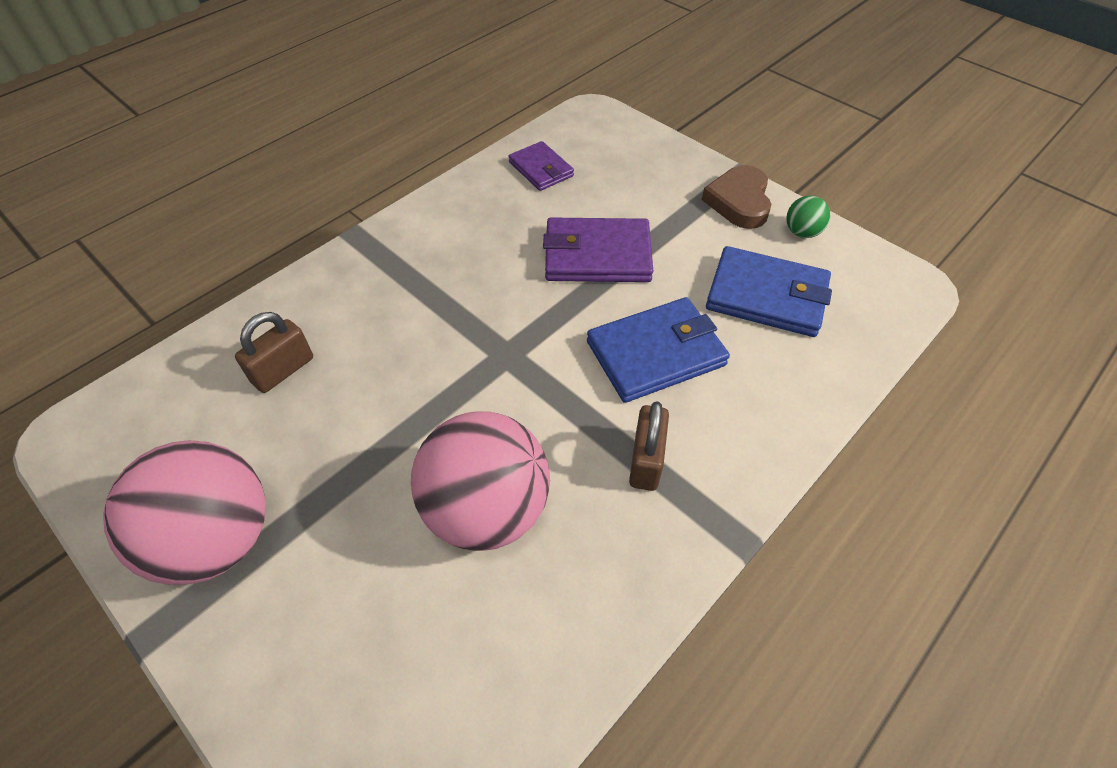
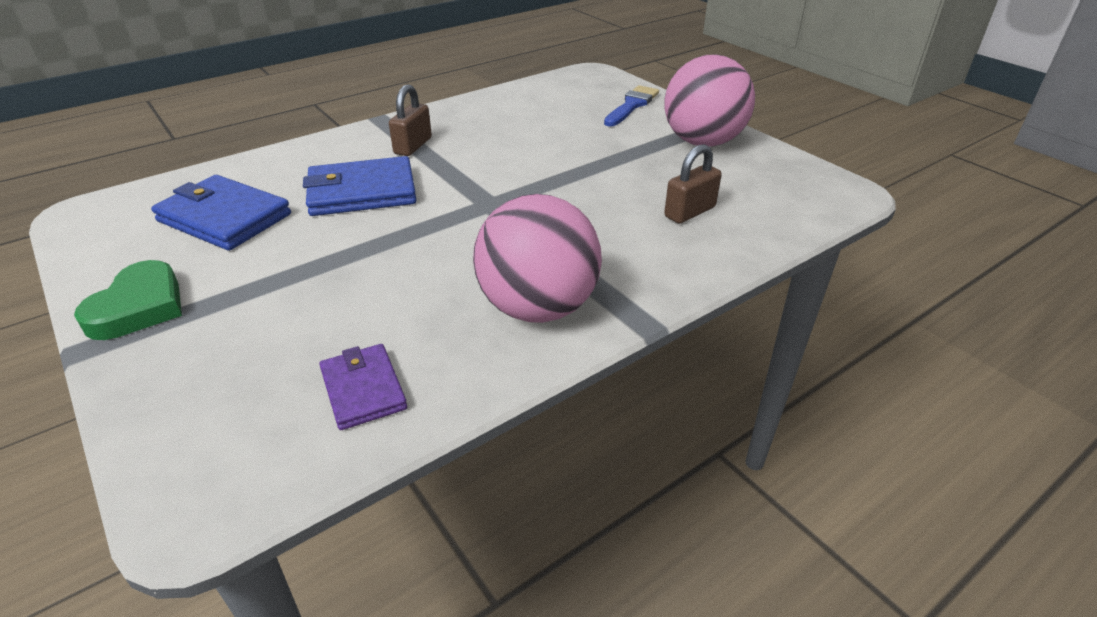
camera: 170 degrees left, 15 degrees down
(310, 669) = (632, 105): none -> blue brush
(486, 510) = (528, 138): pink ball -> pink ball (538, 308)
(597, 255) = (360, 268): purple wallet -> none
(739, 202) = (139, 307): brown heart -> green heart
(802, 232) = (114, 265): green ball -> none

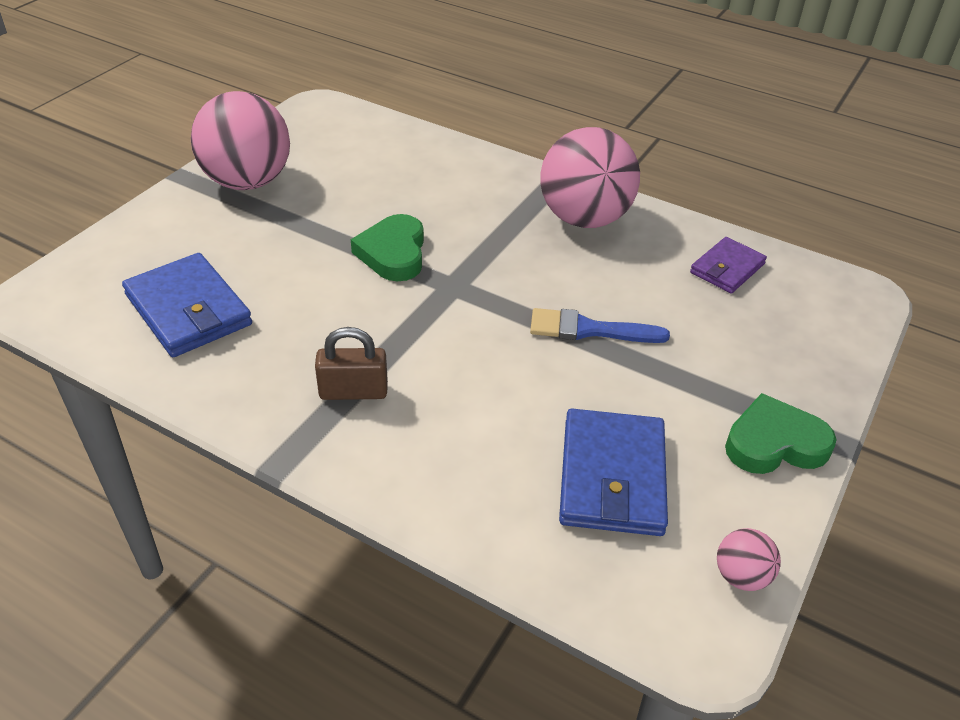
camera: 115 degrees left, 5 degrees up
(87, 241) = (741, 576): none -> pink ball
(362, 192) = (488, 387): blue wallet -> blue wallet (188, 310)
(556, 186) = (393, 253): none -> green heart
(632, 105) = (156, 242): blue brush -> blue brush (589, 330)
(689, 212) = (398, 173): brown padlock -> none

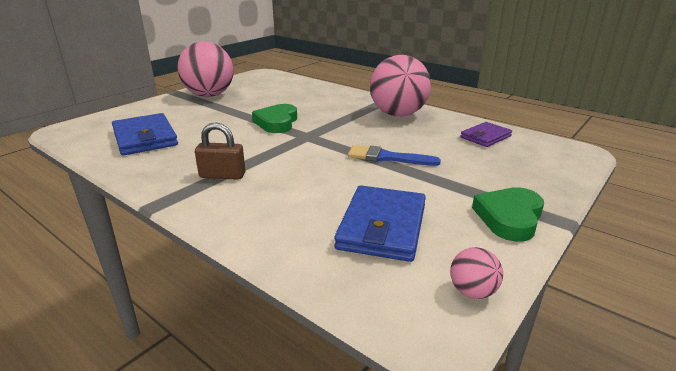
camera: 10 degrees right, 15 degrees down
(774, 443) = (509, 217): green heart -> green heart turned 60 degrees counterclockwise

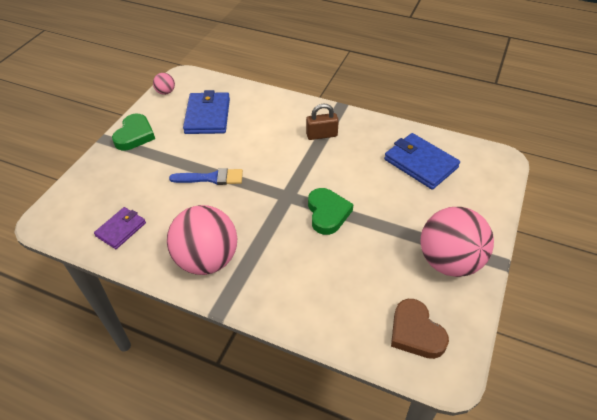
camera: 165 degrees right, 20 degrees up
(266, 81) = (415, 332): none -> brown heart

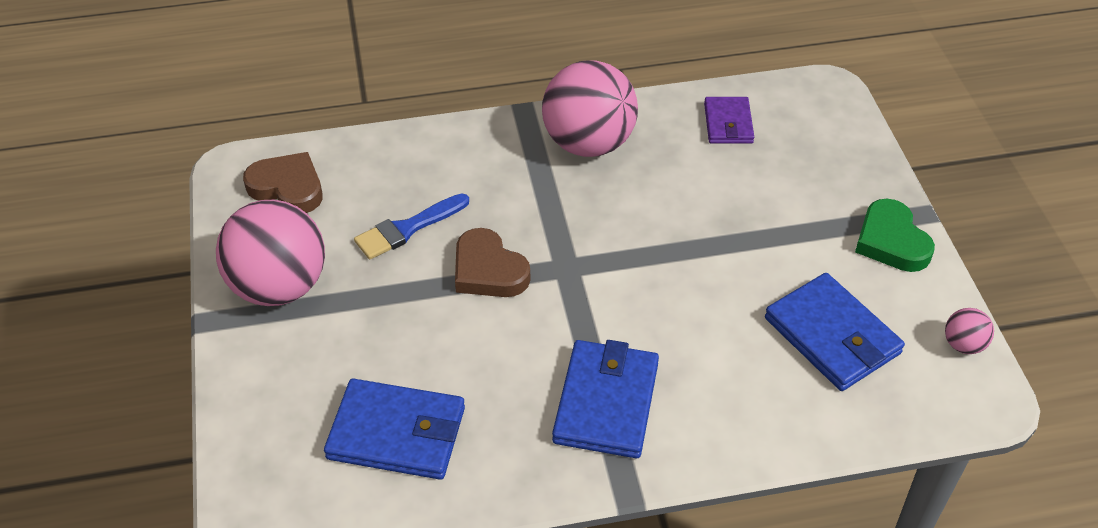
camera: 145 degrees right, 0 degrees up
(211, 178) = (698, 237): blue brush -> blue brush (407, 229)
(321, 135) = (606, 402): brown padlock -> blue wallet
(327, 213) = (488, 270): green heart -> brown heart

